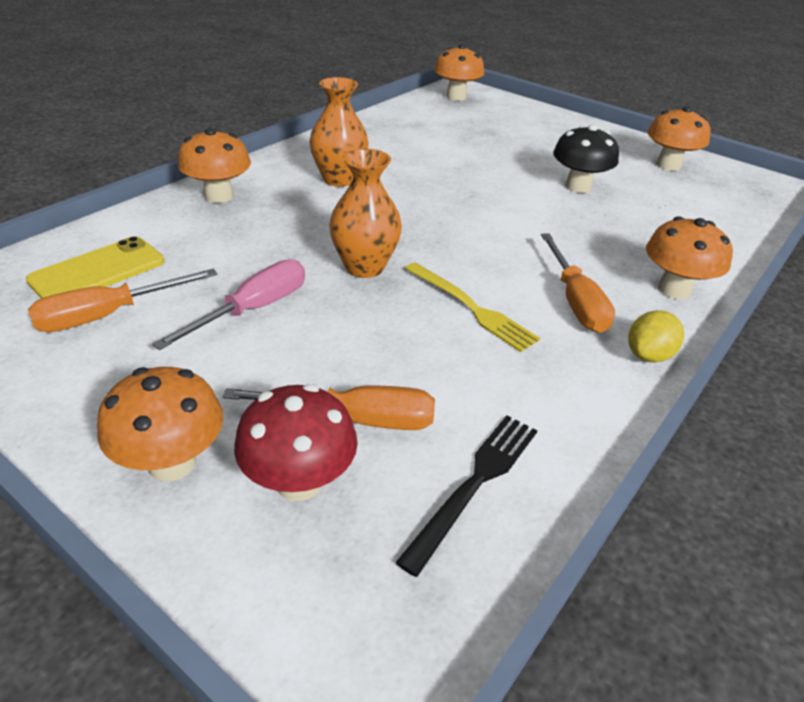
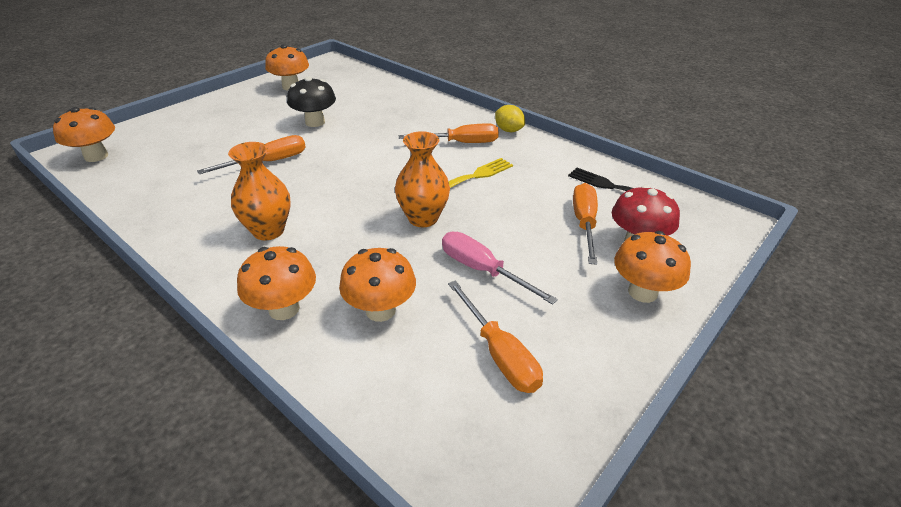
camera: 85 degrees left, 0 degrees up
(98, 271) = (429, 377): yellow phone -> none
(470, 168) = (268, 162): none -> orange screwdriver
(674, 289) = (447, 113): orange mushroom -> orange mushroom (380, 310)

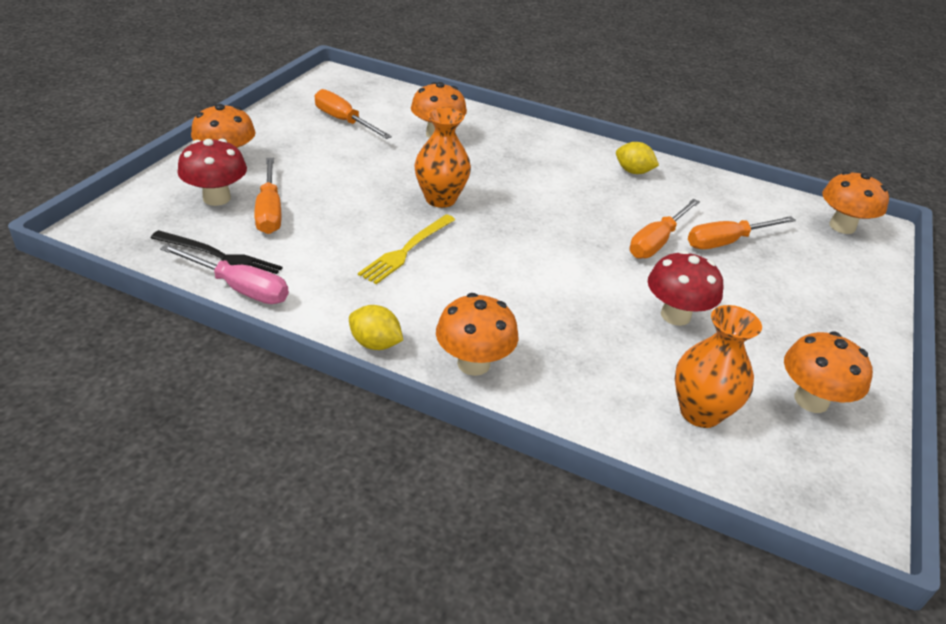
camera: 160 degrees right, 0 degrees up
(200, 228) = (633, 172): none -> yellow lemon
(268, 231) = (573, 175): orange vase -> orange vase (700, 412)
(284, 309) = (505, 130): orange mushroom -> orange mushroom (473, 363)
(315, 122) = (675, 315): black mushroom -> red mushroom
(461, 143) = (441, 305): orange screwdriver -> orange screwdriver (726, 242)
(482, 270) = (368, 163): pink screwdriver -> pink screwdriver (239, 288)

